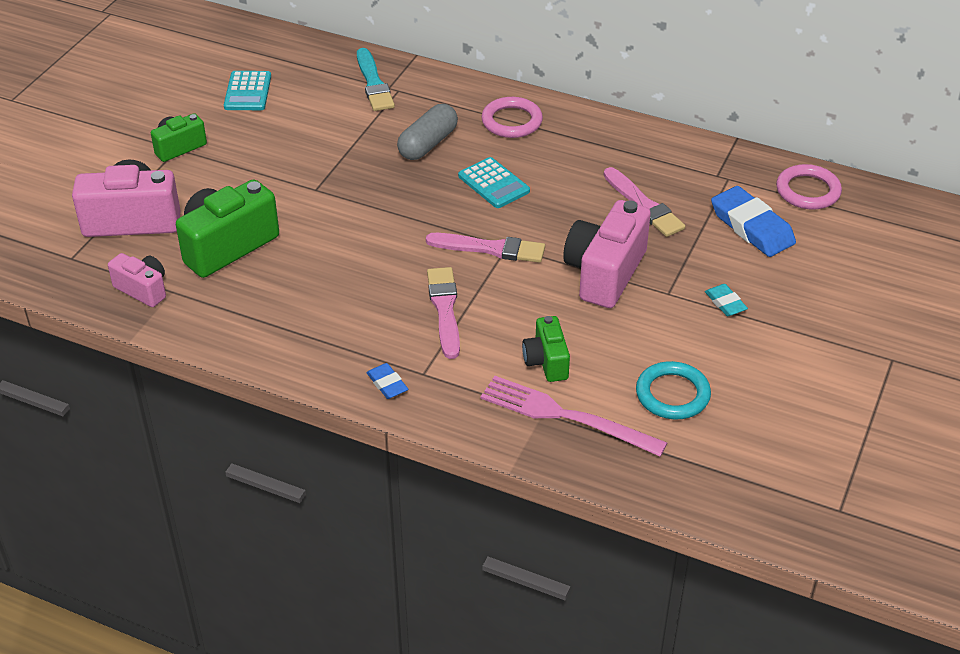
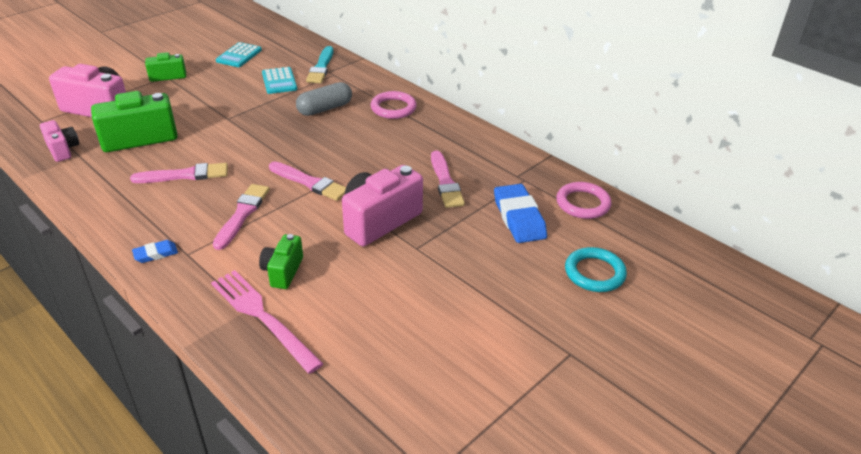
camera: 20 degrees right, 5 degrees down
(332, 280) = (184, 175): none -> pink brush
(387, 384) = (155, 254): blue eraser -> blue eraser turned 75 degrees clockwise
(493, 184) = (348, 142): turquoise calculator -> turquoise calculator (279, 81)
(672, 394) = (360, 326): turquoise ring -> turquoise ring (594, 273)
(725, 303) = (456, 267): turquoise eraser -> none

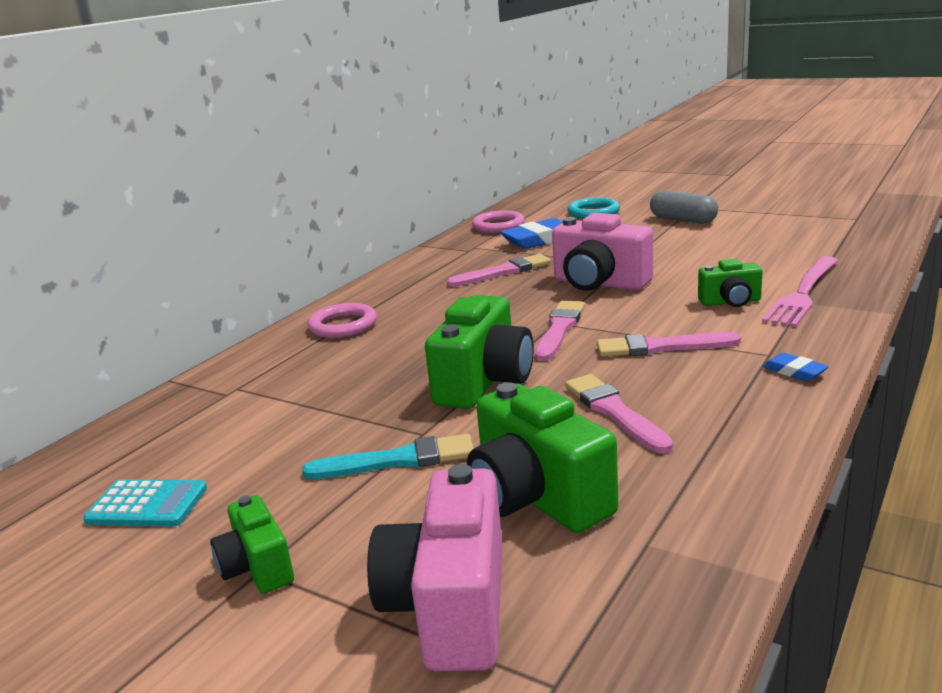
camera: 100 degrees left, 15 degrees down
(63, 150) = (645, 576): pink camera -> none
(263, 143) = (484, 382): none -> green camera
(279, 81) = (269, 426): turquoise calculator -> none
(321, 67) = (209, 404): turquoise brush -> turquoise brush (397, 460)
(325, 109) = (360, 366): grey capsule -> grey capsule (683, 220)

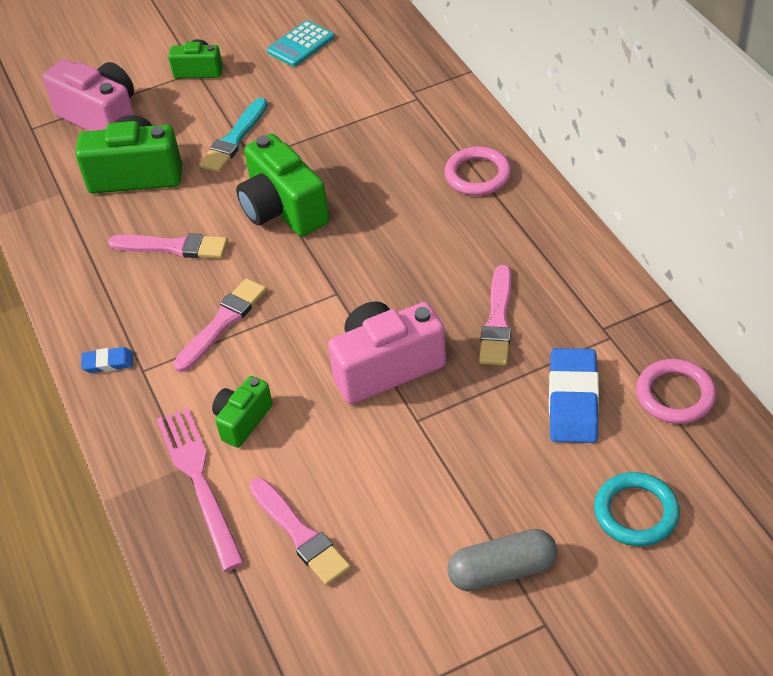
camera: 125 degrees right, 25 degrees up
(559, 329) = (320, 287): pink brush -> pink brush (299, 533)

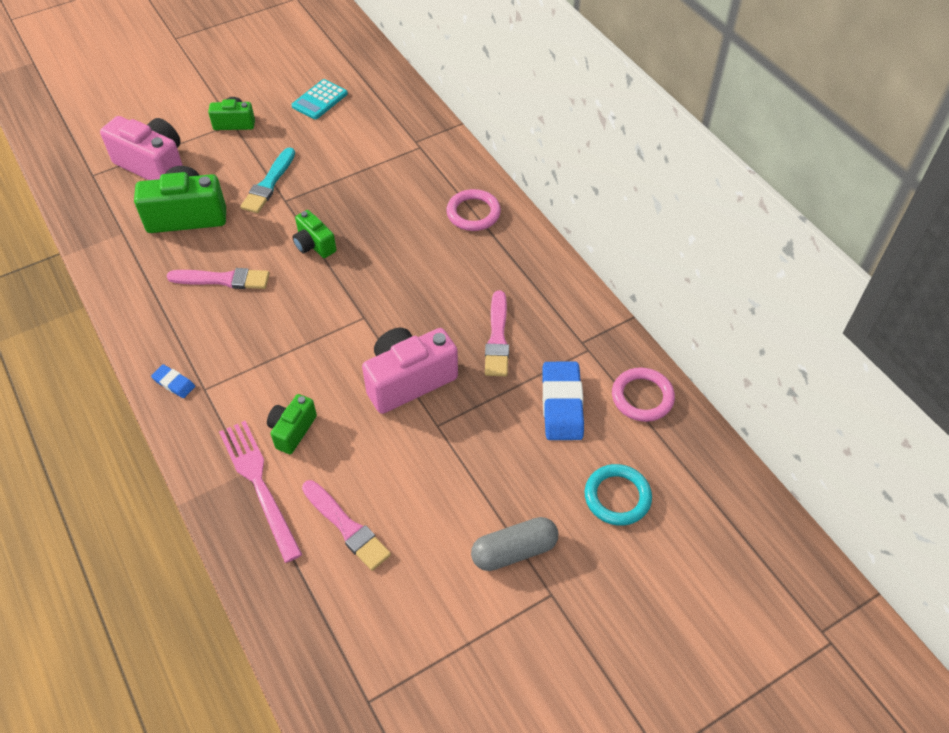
camera: 10 degrees left, 5 degrees up
(108, 363) = (174, 383): blue eraser -> blue eraser turned 45 degrees clockwise
(222, 323) = (269, 346): pink brush -> none
(283, 209) = (314, 245): green camera -> green camera, size x0.56

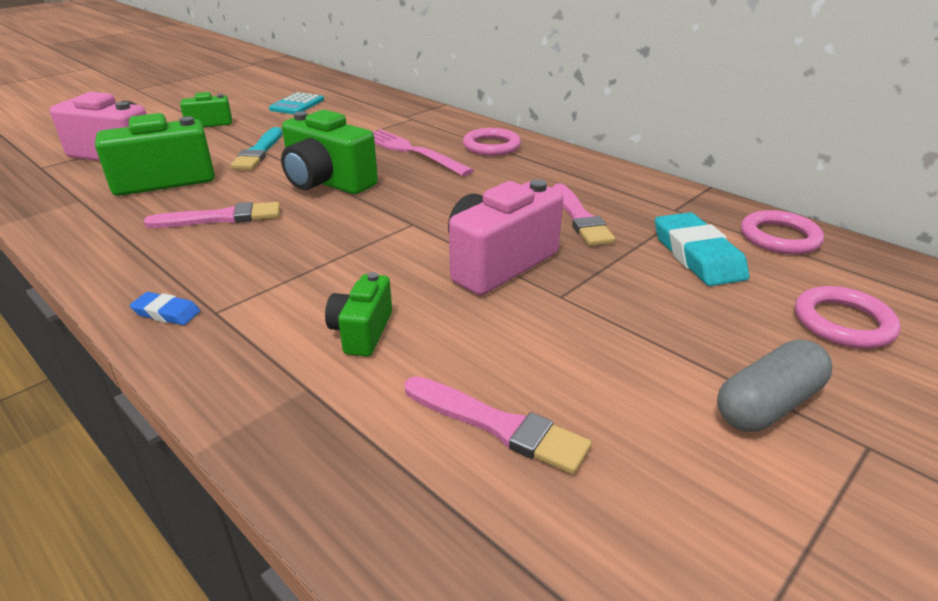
camera: 15 degrees left, 20 degrees down
(259, 485) = (332, 400): pink fork -> pink fork (412, 151)
(314, 245) = (327, 182): green camera -> green camera, size x1.77
(562, 404) = (697, 255): blue eraser -> turquoise eraser
(617, 497) = (843, 322): turquoise ring -> pink ring

